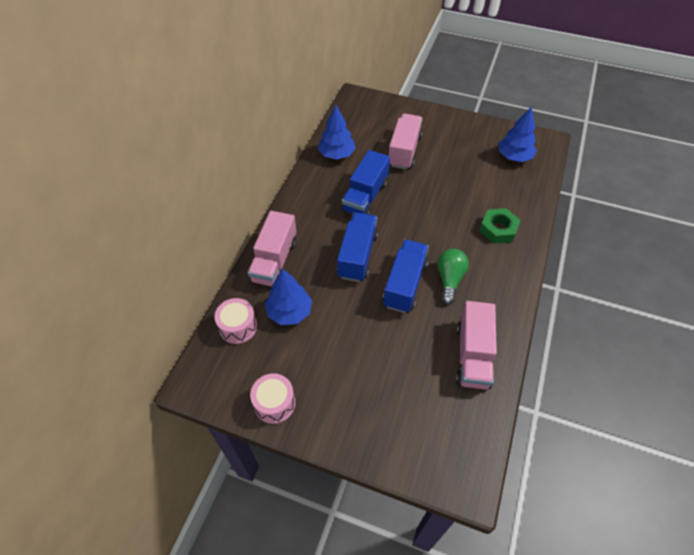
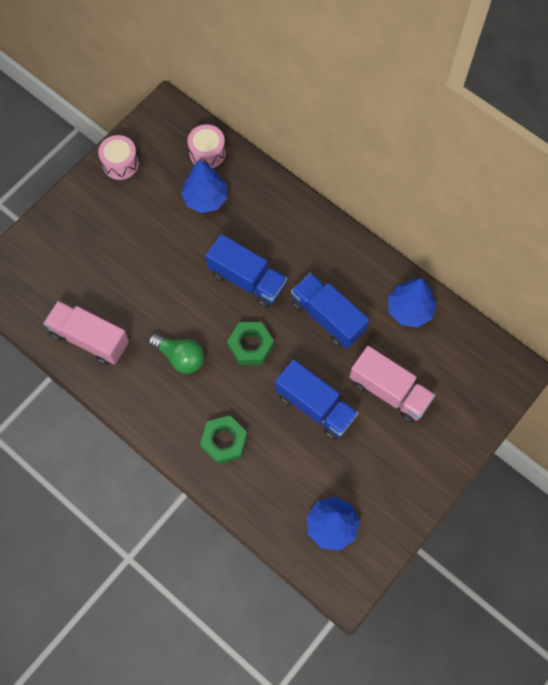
camera: 110 degrees right, 15 degrees up
(274, 261) = (271, 201): pink truck -> none
(405, 284) = (193, 311): blue truck -> blue truck (315, 406)
(413, 236) = (250, 345): none -> green nut

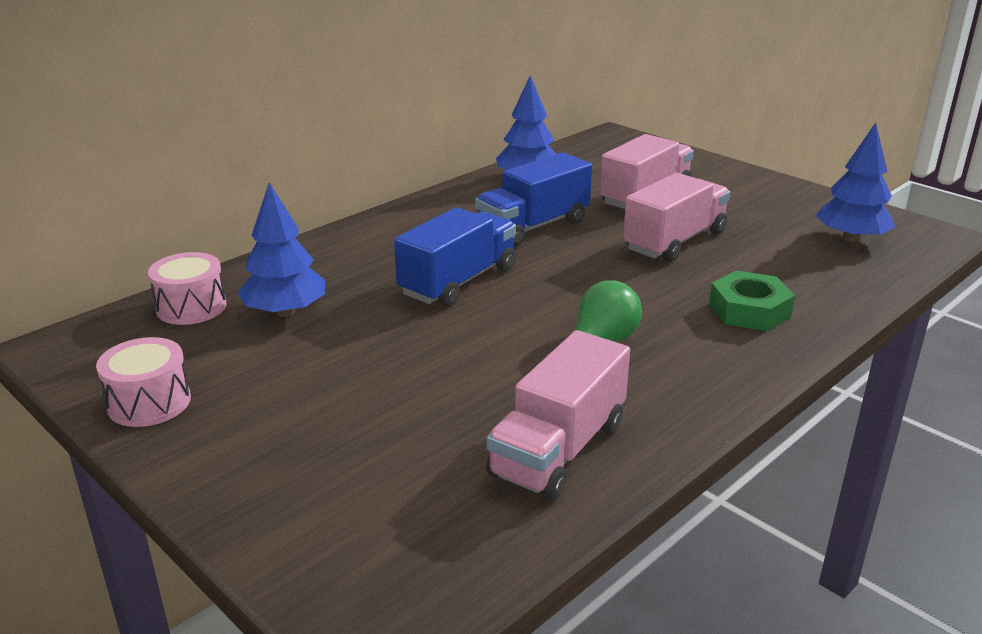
camera: 85 degrees left, 40 degrees down
(250, 345) = (577, 283): green nut -> none
(315, 406) = (675, 241): blue truck -> pink truck

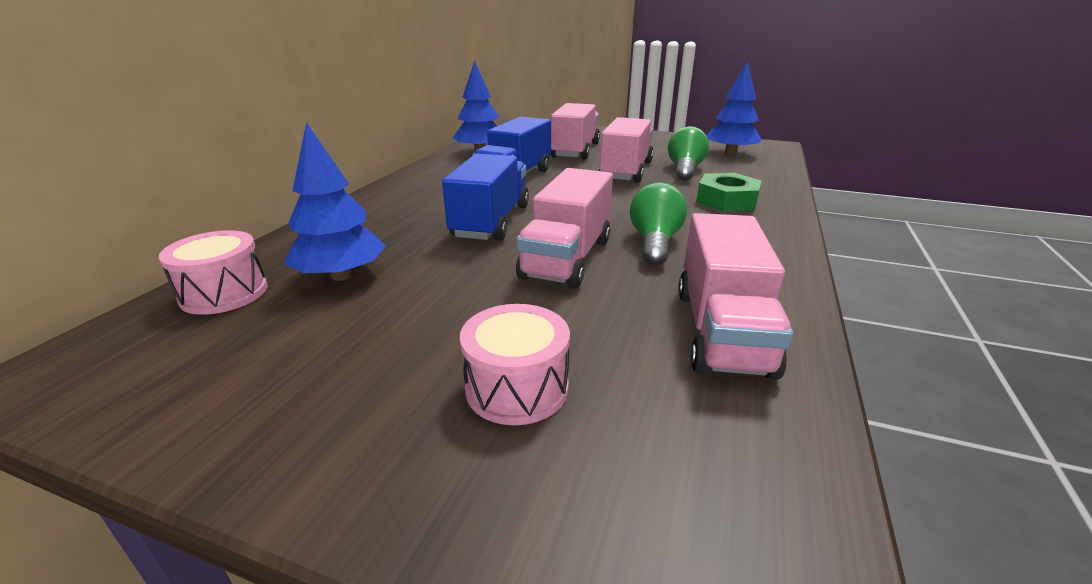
camera: 25 degrees left, 0 degrees up
(149, 402) = (222, 410): pink drum -> pink drum (517, 388)
(492, 342) = (567, 258): none -> pink truck
(753, 253) = (685, 169): none -> green light bulb

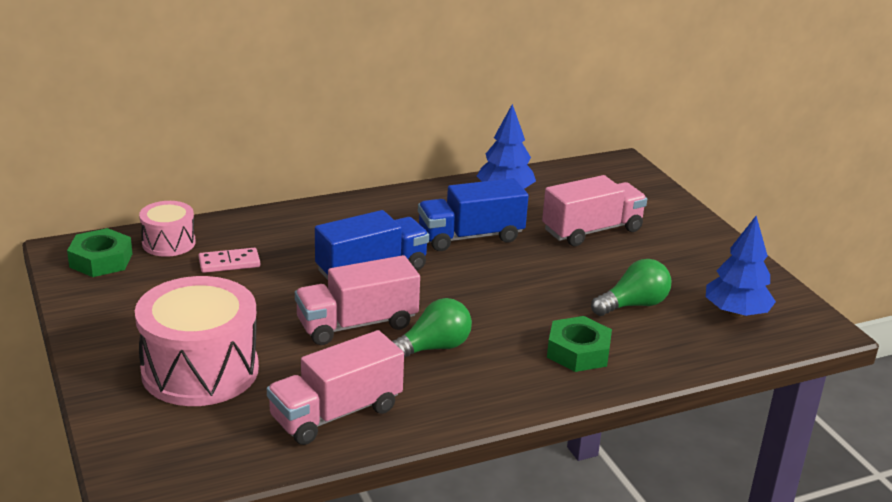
camera: 45 degrees right, 0 degrees up
(136, 356) = (101, 260): none -> green nut
(341, 276) = (229, 263): blue tree -> pink domino
(517, 388) = (200, 370): pink drum -> pink drum, size x1.87
(626, 171) = (576, 278): pink truck -> none

